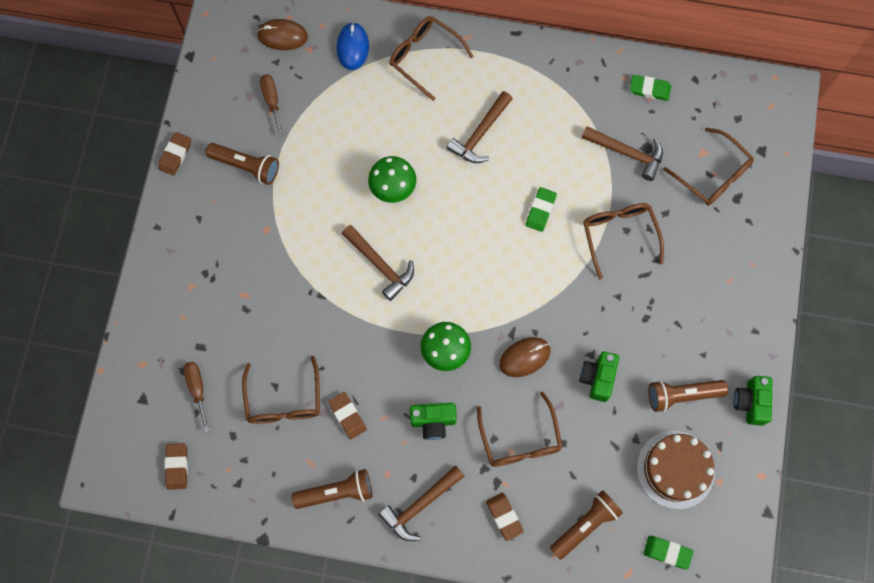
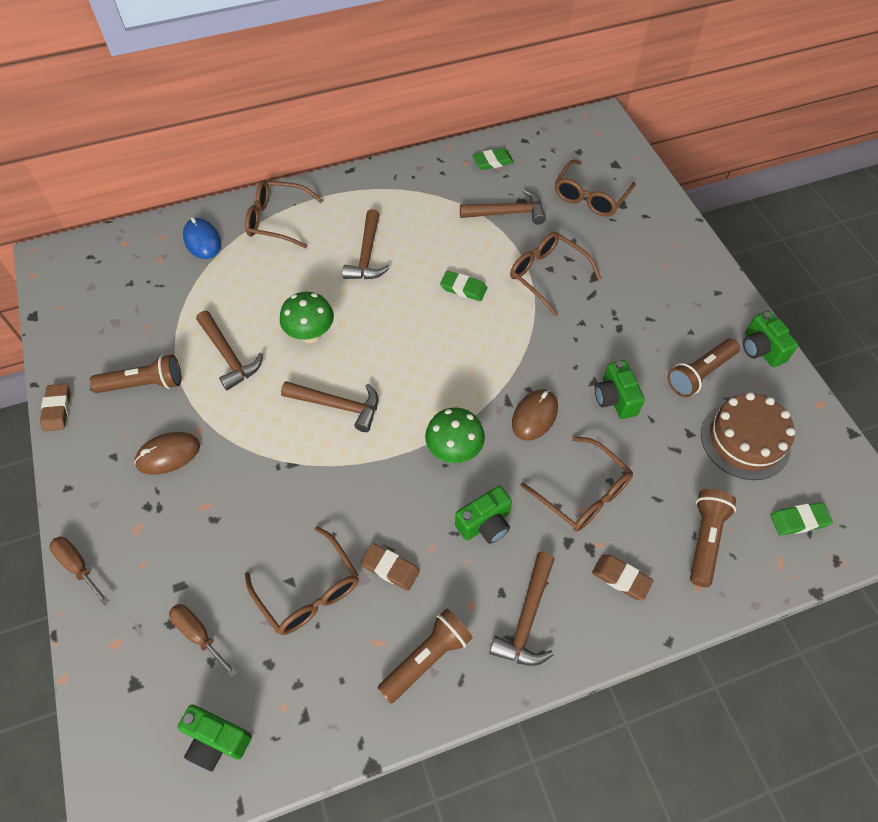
camera: 30 degrees left, 15 degrees down
(177, 466) = (217, 741): brown eraser -> green camera
(272, 101) = (142, 316): brown screwdriver -> brown screwdriver (78, 566)
(282, 36) = (125, 260): brown mouse -> brown mouse (168, 454)
(320, 175) = (229, 356): none -> brown hammer
(540, 210) = (463, 288): green eraser -> green eraser turned 60 degrees counterclockwise
(713, 175) = (590, 197): brown glasses -> brown glasses turned 105 degrees clockwise

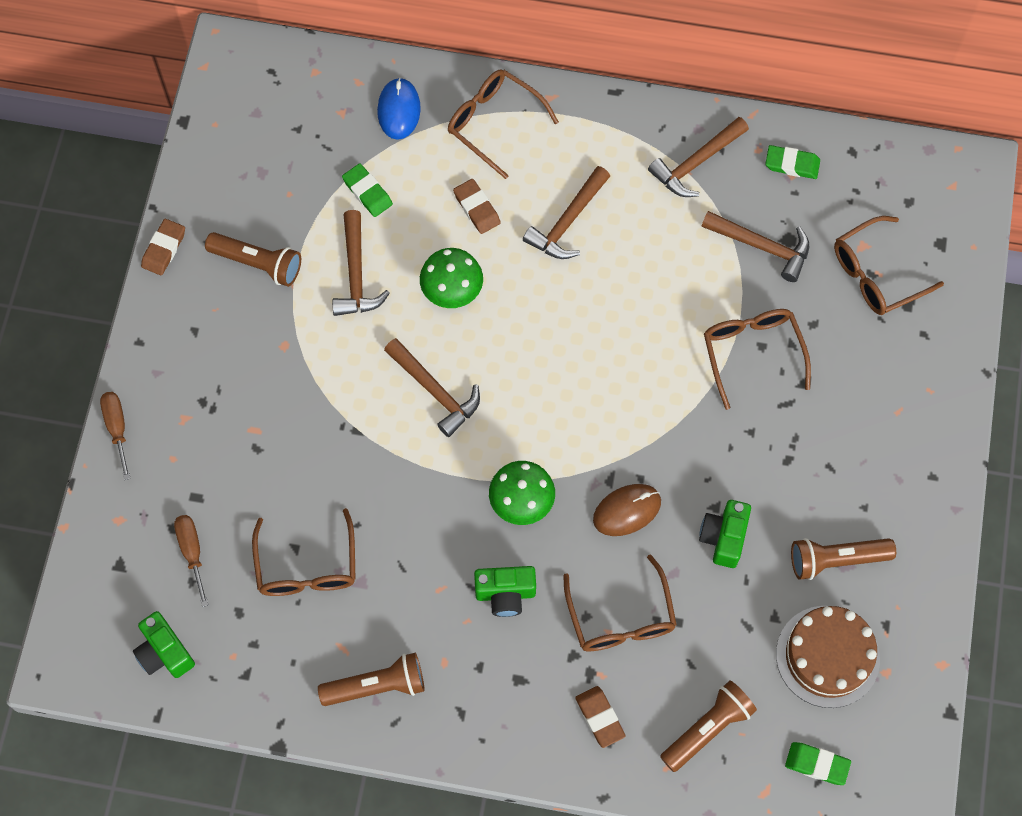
camera: 30 degrees right, 10 degrees up
(168, 454) = (246, 356): brown mouse -> none
(390, 568) = (391, 587): brown eraser -> brown eraser (477, 208)
(463, 288) = (648, 321): green eraser -> green eraser (367, 192)
(527, 618) = (488, 703): brown hammer -> brown hammer (696, 163)
(761, 349) = (927, 569): green camera -> none

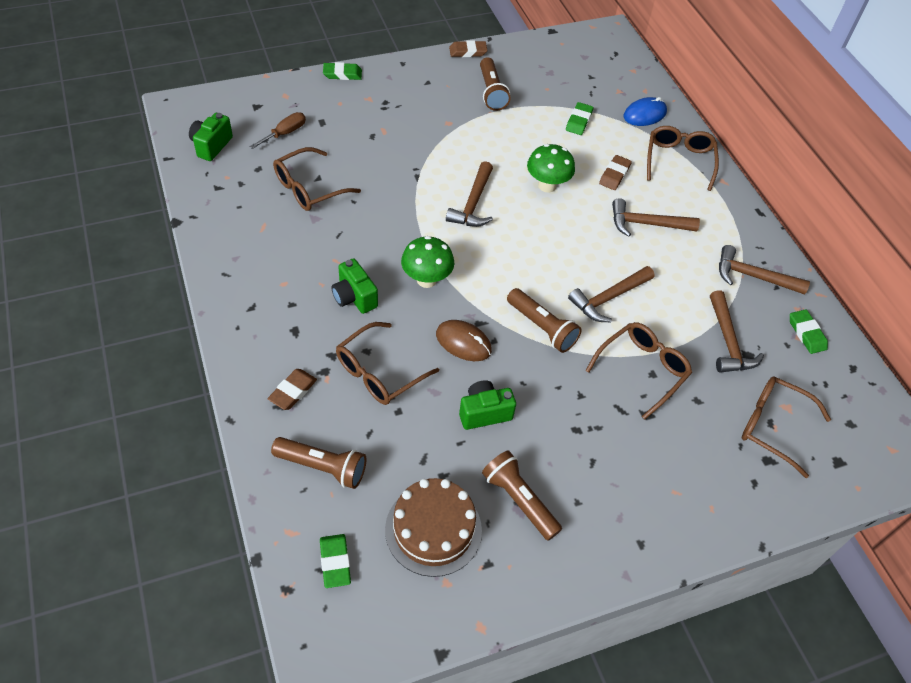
camera: 55 degrees right, 15 degrees down
(117, 428) = (342, 74): brown screwdriver -> green eraser
(356, 274) = (521, 136): brown hammer -> brown hammer (608, 298)
(376, 686) = (246, 254): brown flashlight -> brown flashlight (542, 327)

